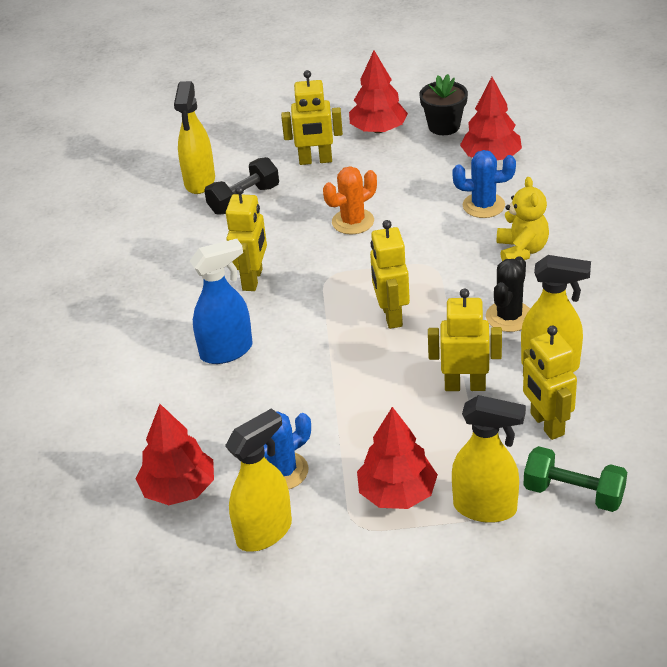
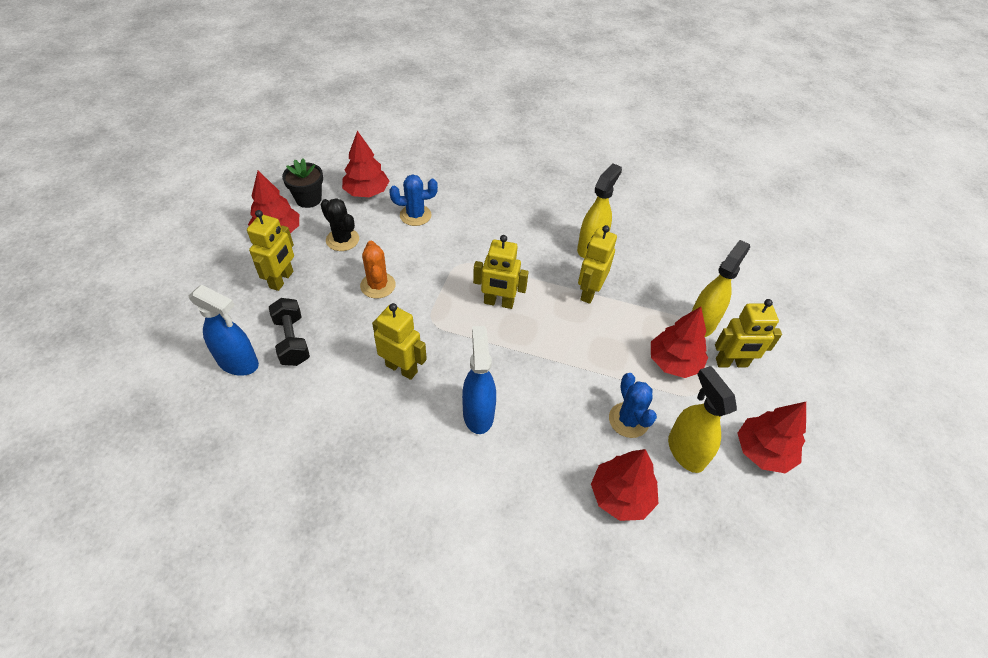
camera: 75 degrees left, 10 degrees up
(200, 182) = (238, 363): yellow spray bottle -> blue spray bottle
(302, 609) = (763, 451): none -> red tree
(483, 205) = (415, 215): blue cactus -> blue cactus turned 60 degrees clockwise
(509, 316) = (536, 247): black cactus -> black cactus (342, 240)
(521, 250) = (475, 217): yellow teddy bear -> none
(546, 424) = (641, 270): yellow robot -> yellow robot (731, 363)
(573, 493) = (703, 281): green dumbbell -> none

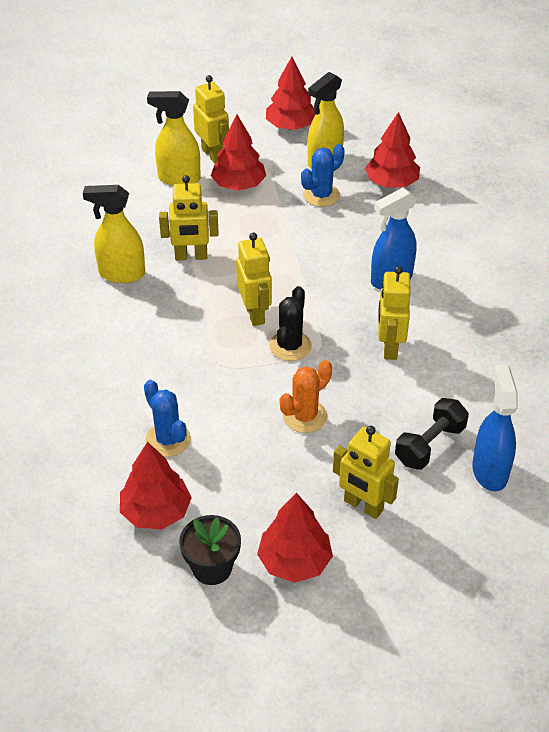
camera: 115 degrees left, 5 degrees down
(282, 280) = (363, 506): yellow robot -> yellow robot turned 135 degrees counterclockwise
(342, 240) = (260, 487): black cactus -> black cactus (290, 346)

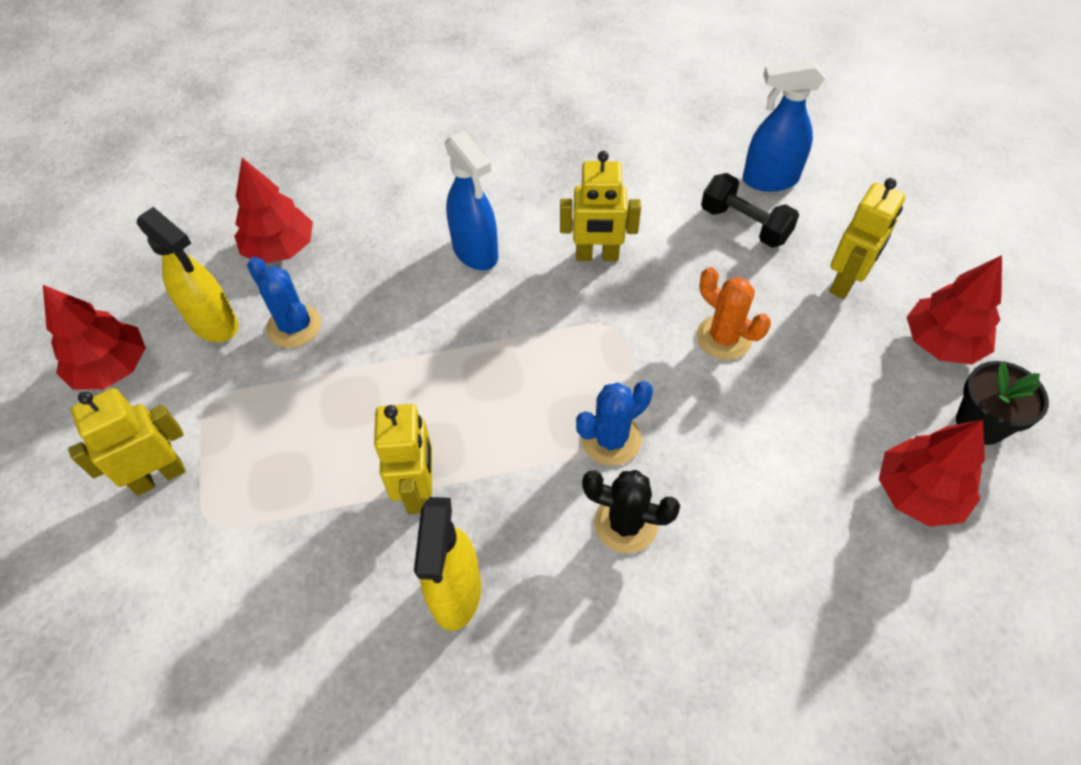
camera: 90 degrees left, 10 degrees up
(168, 439) = (794, 490): blue cactus -> blue cactus (611, 439)
(178, 178) = (215, 525): yellow spray bottle -> none
(238, 185) = (249, 434): red tree -> none
(255, 313) = (544, 398): yellow robot -> none
(290, 346) = (604, 356): black cactus -> black cactus (625, 523)

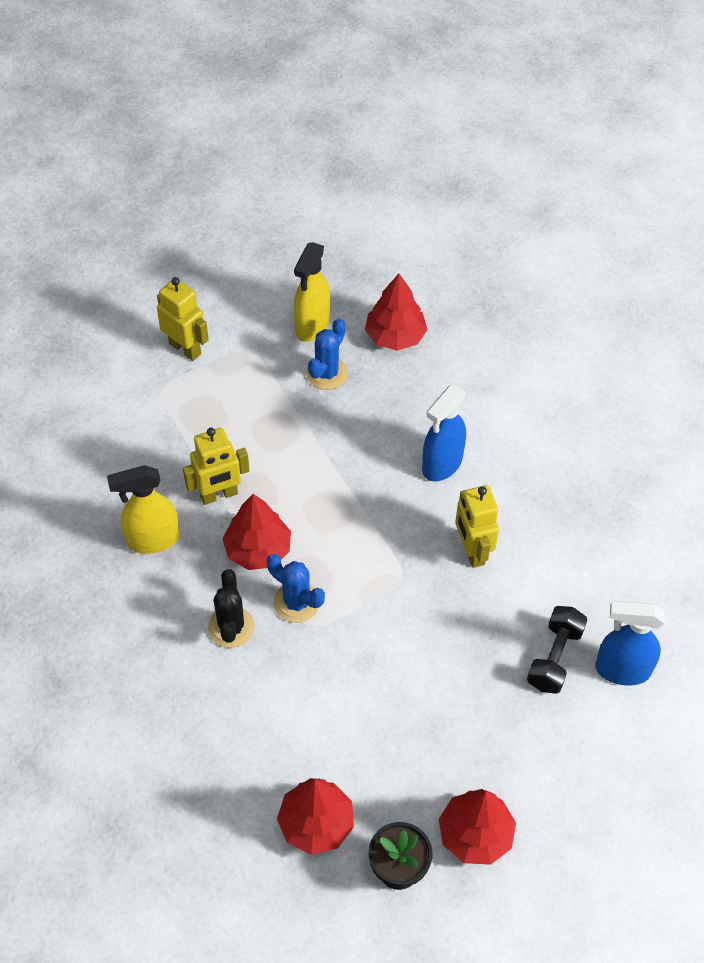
camera: 70 degrees right, 0 degrees up
(112, 368) = (256, 286): red tree -> red tree (258, 550)
(724, 337) = (419, 662): orange cactus -> none
(769, 180) = (621, 670): blue spray bottle -> blue spray bottle turned 60 degrees counterclockwise
(845, 282) = (516, 749): yellow robot -> none

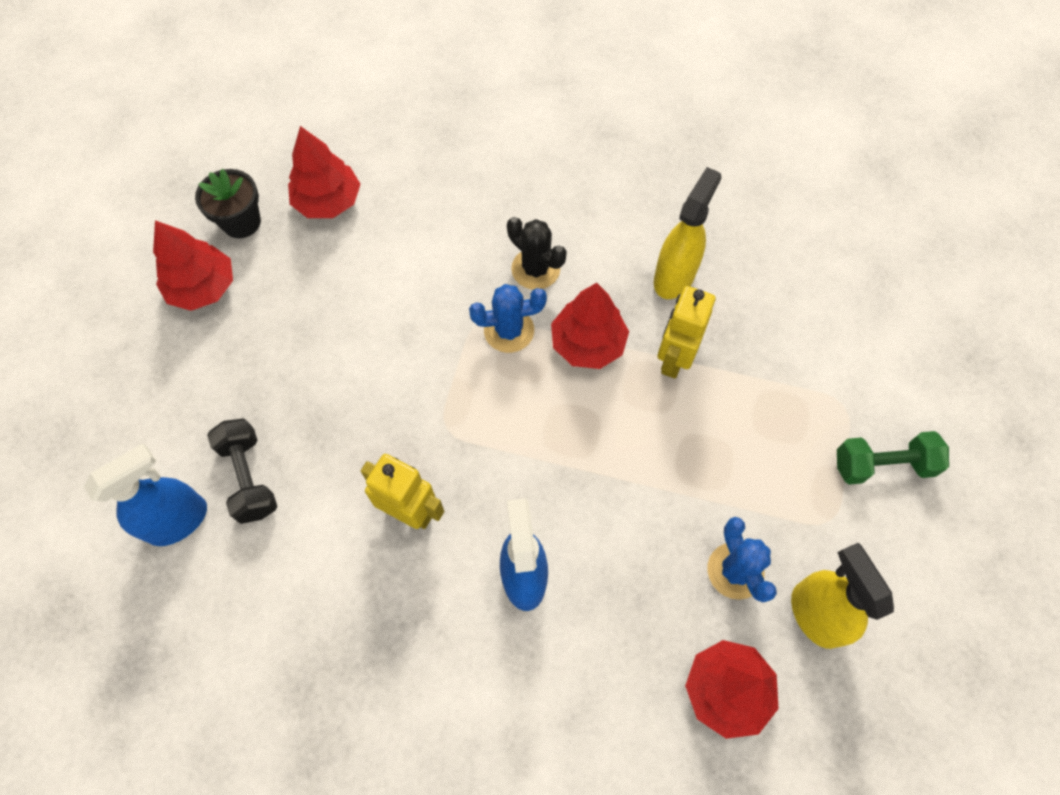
camera: 135 degrees right, 10 degrees up
(185, 348) = (882, 465): yellow robot -> green dumbbell

